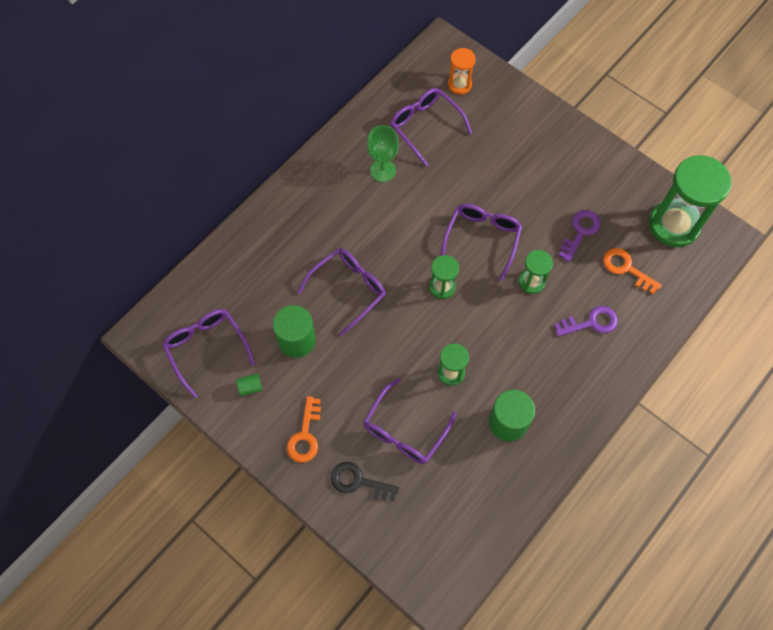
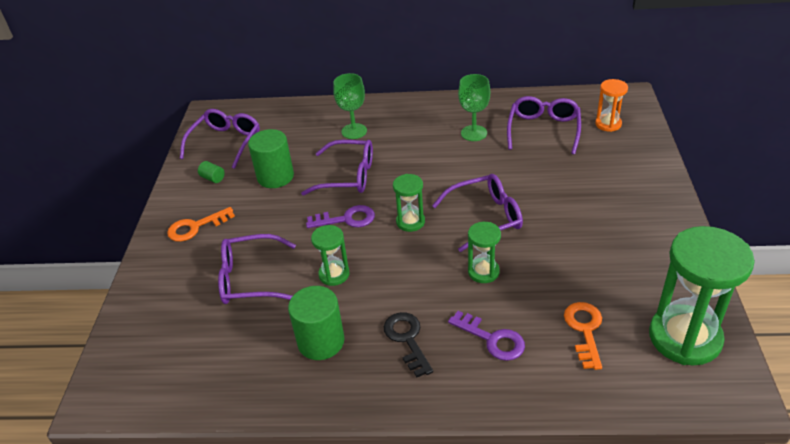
camera: 55 degrees right, 25 degrees down
(293, 245) = (354, 131): none -> green goblet
(358, 482) = (177, 280): black key -> black key (407, 339)
(580, 232) = (577, 273): purple key -> purple key (346, 219)

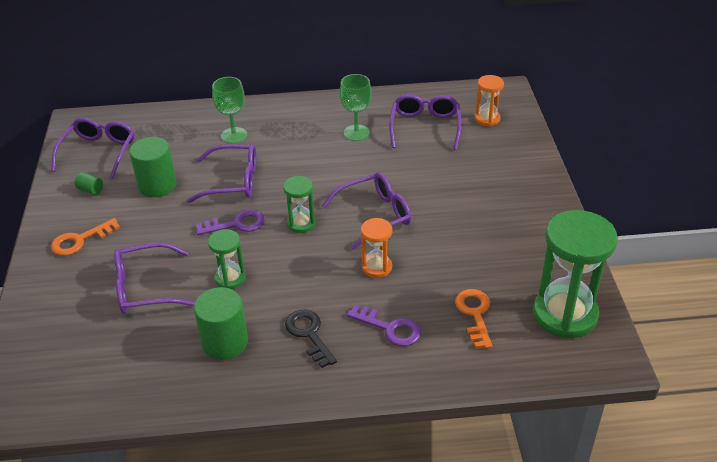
camera: 10 degrees left, 0 degrees up
(483, 272) = (376, 267): green hourglass -> orange hourglass

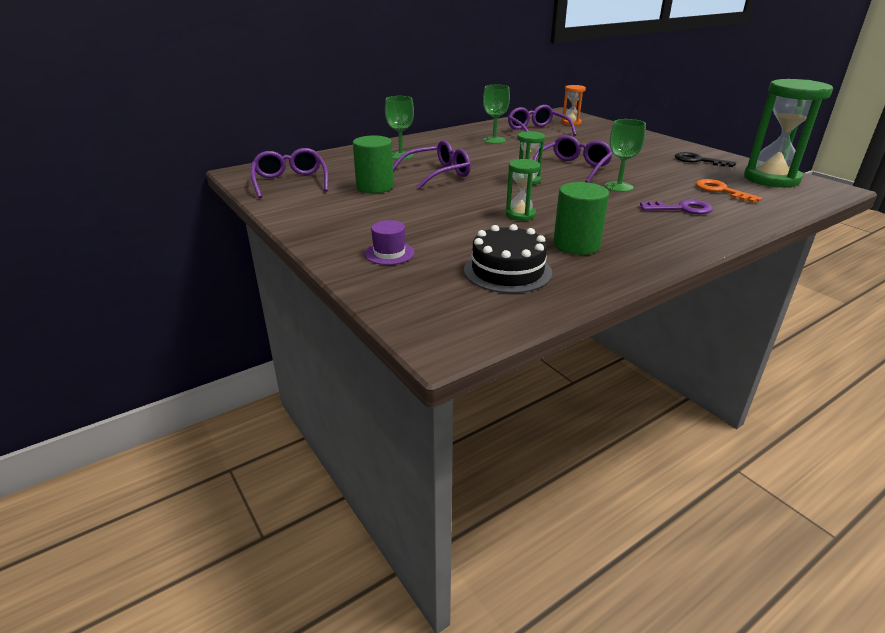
camera: 30 degrees left, 10 degrees down
(73, 292) = (389, 253): none -> purple hat
(80, 240) = (348, 226): orange key -> none
(90, 190) = (314, 200): green cylinder -> none
(132, 353) = (507, 271): none -> black cake
(145, 288) = (455, 235): purple glasses -> none
(236, 224) = (477, 191): purple key -> none
(309, 334) = (632, 225): black key -> black key (698, 161)
(376, 267) = (618, 187): orange hourglass -> green goblet

